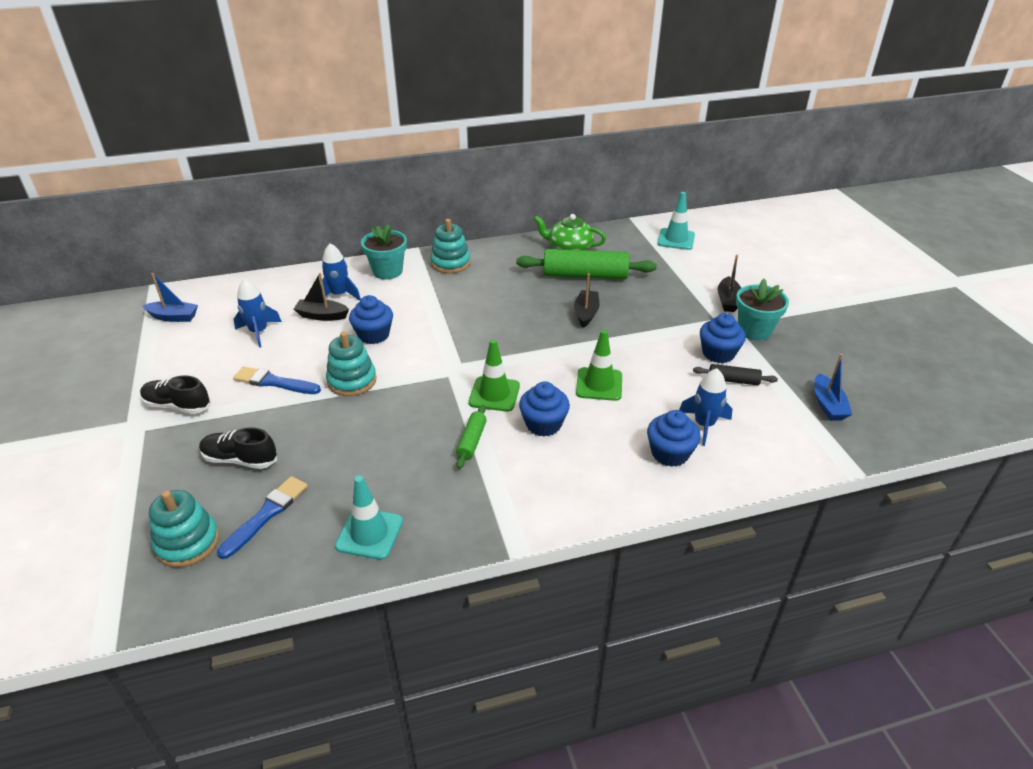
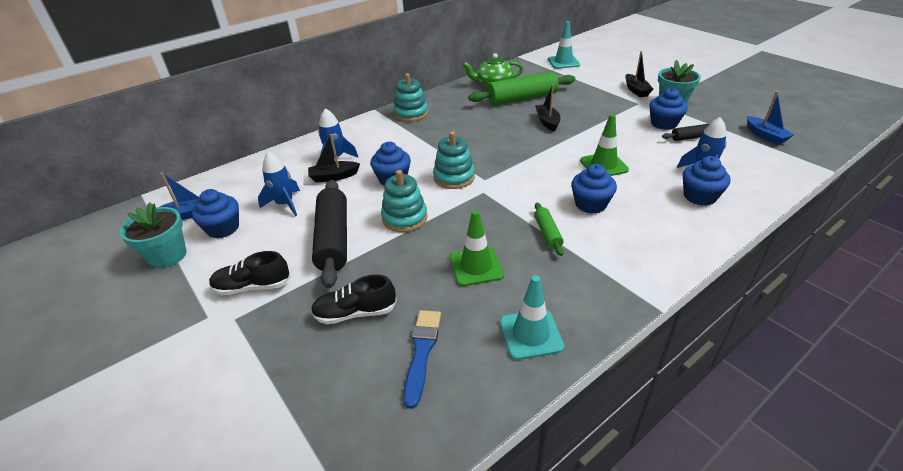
camera: 20 degrees left, 0 degrees up
(187, 543) = (364, 407): turquoise stacking toy -> turquoise stacking toy (454, 177)
(192, 340) = (223, 228): none -> blue cupcake
(274, 382) = (334, 239): blue brush -> black rolling pin
(387, 271) = (363, 131): turquoise flower pot -> turquoise flower pot (168, 256)
(494, 394) = (532, 194): green traffic cone -> green traffic cone (476, 266)

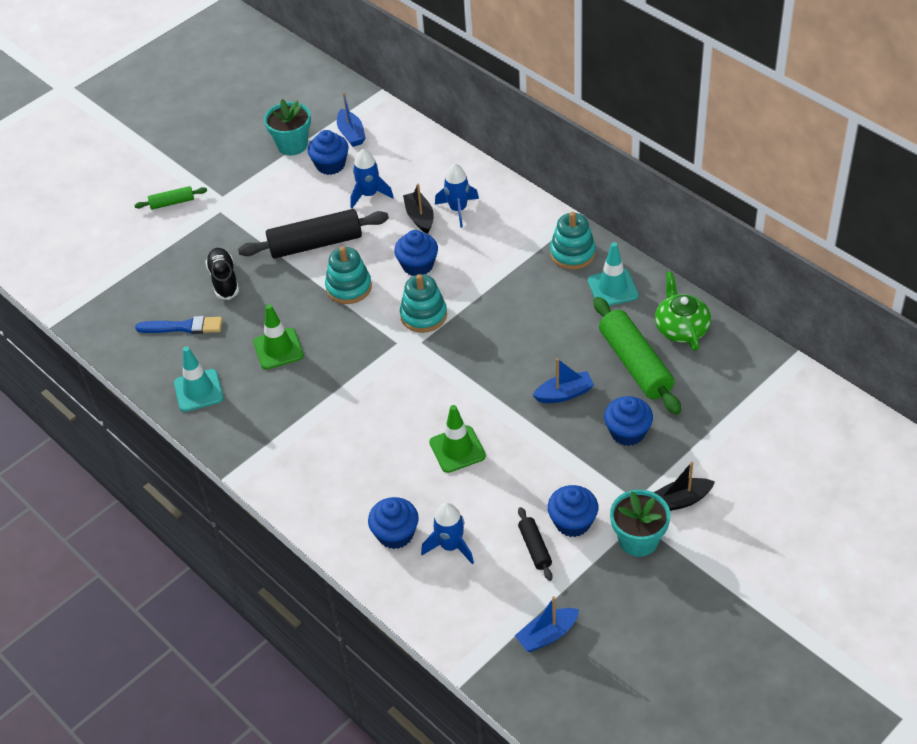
camera: 85 degrees right, 10 degrees up
(253, 287) = (254, 210): black shoe -> none
(547, 122) = (564, 394): black boat -> blue boat
(547, 233) = (326, 399): green rolling pin -> green rolling pin (172, 203)
(563, 62) = (781, 410): turquoise traffic cone -> turquoise traffic cone (612, 288)
(590, 204) = (377, 434): blue cupcake -> blue cupcake (627, 432)

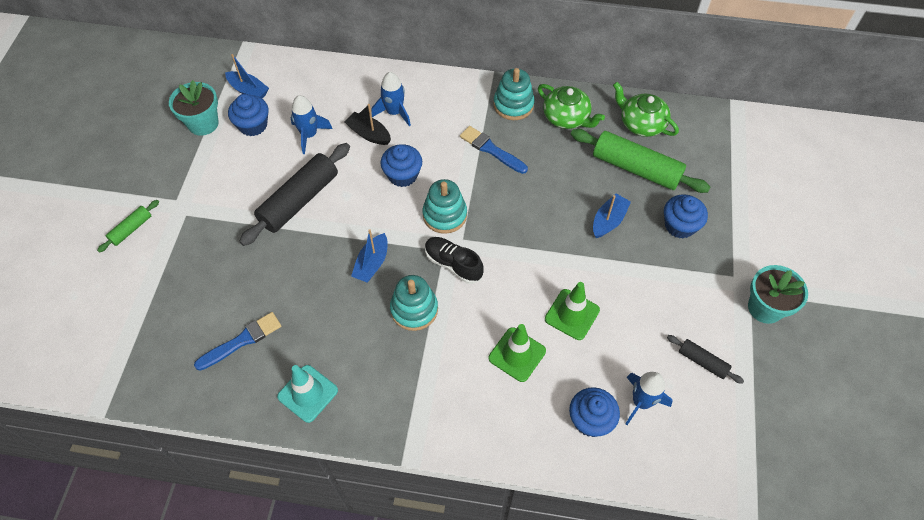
camera: 40 degrees left, 10 degrees up
(224, 280) = (243, 276): black shoe -> black shoe (453, 264)
(278, 349) = (347, 312): green traffic cone -> green traffic cone (517, 354)
(349, 287) = (361, 224): turquoise stacking toy -> turquoise stacking toy (414, 309)
(515, 282) = (491, 149): none -> blue brush
(547, 635) = (777, 430): blue boat -> blue boat (372, 264)
(572, 522) = (709, 322): blue cupcake -> none
(612, 288) = (566, 117): turquoise traffic cone -> green teapot
(681, 500) = (763, 257): black boat -> none

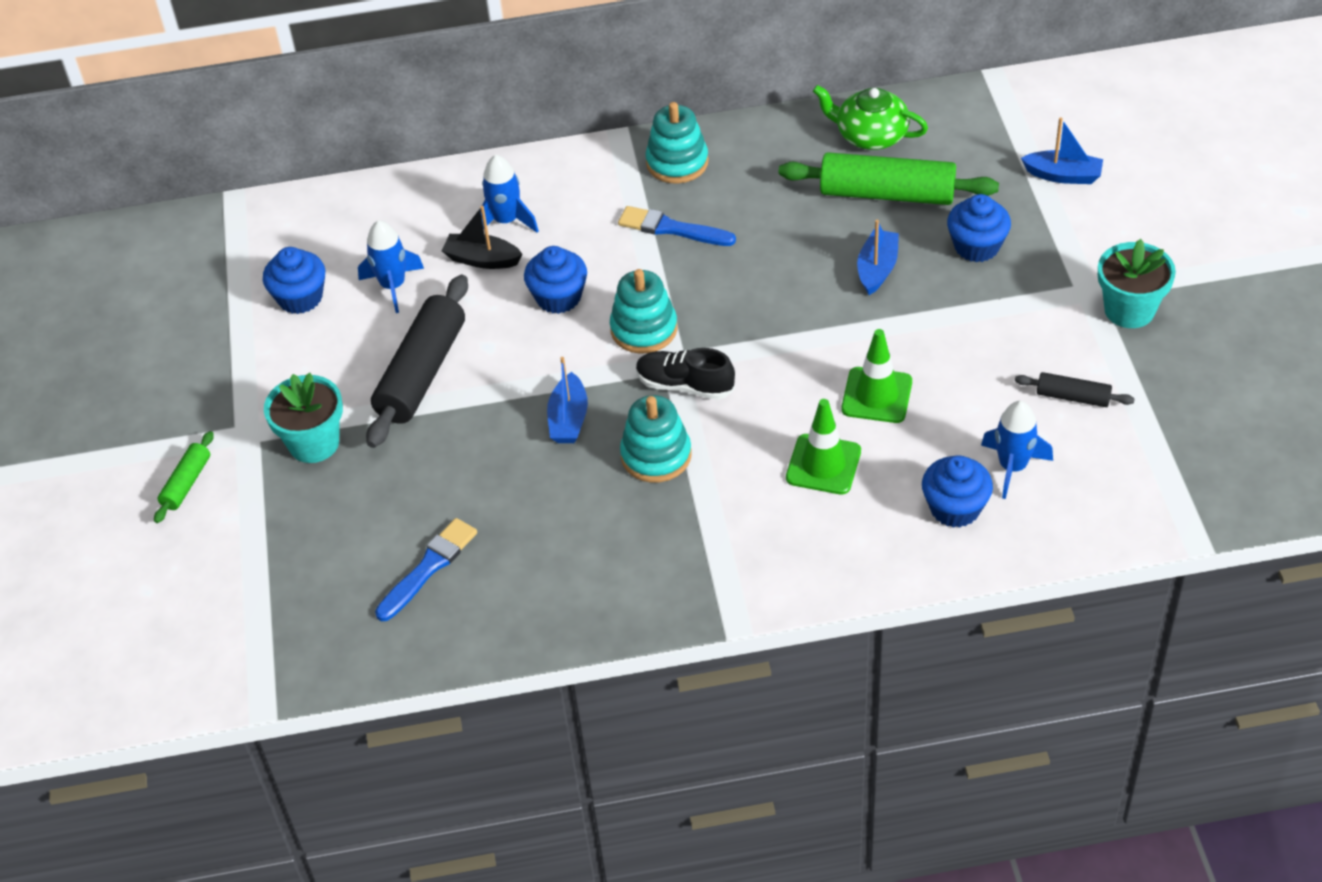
camera: 15 degrees left, 10 degrees down
(203, 123) = (221, 317): turquoise flower pot -> turquoise flower pot (314, 443)
(248, 90) = (268, 254): blue boat -> blue boat (1063, 175)
(308, 393) = (556, 599): turquoise traffic cone -> none
(566, 117) = (761, 157): green teapot -> none

